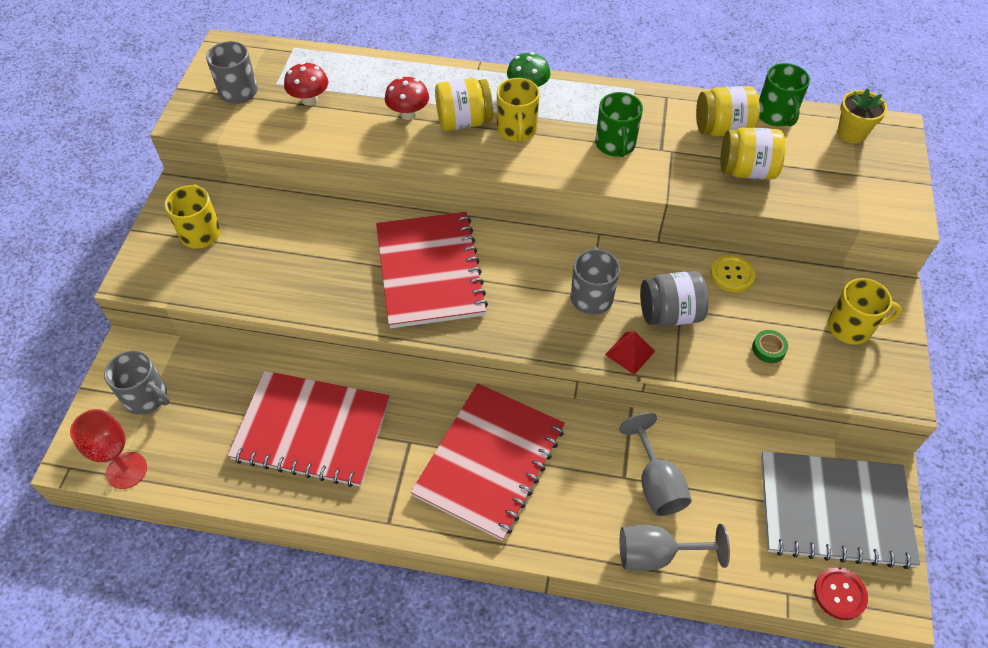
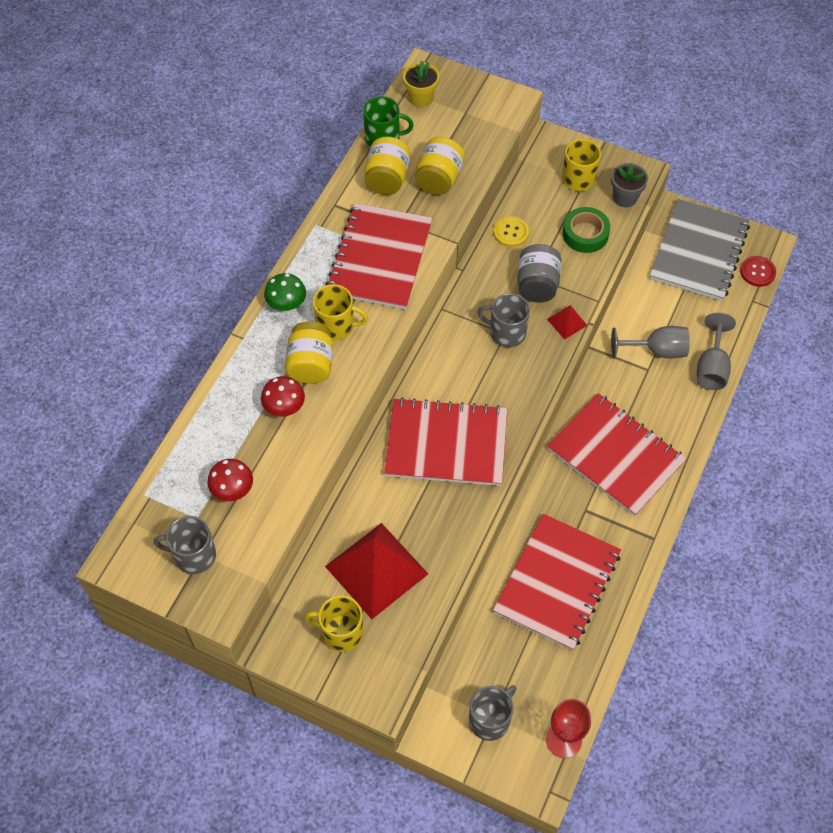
camera: 75 degrees left, 5 degrees up
(271, 245) = (376, 570): none -> red pyramid
(615, 144) = (379, 258): green mug -> red notebook
(768, 349) = (585, 234): green tape -> green tape, size x1.80
(848, 382) = (625, 198): none -> grey flower pot

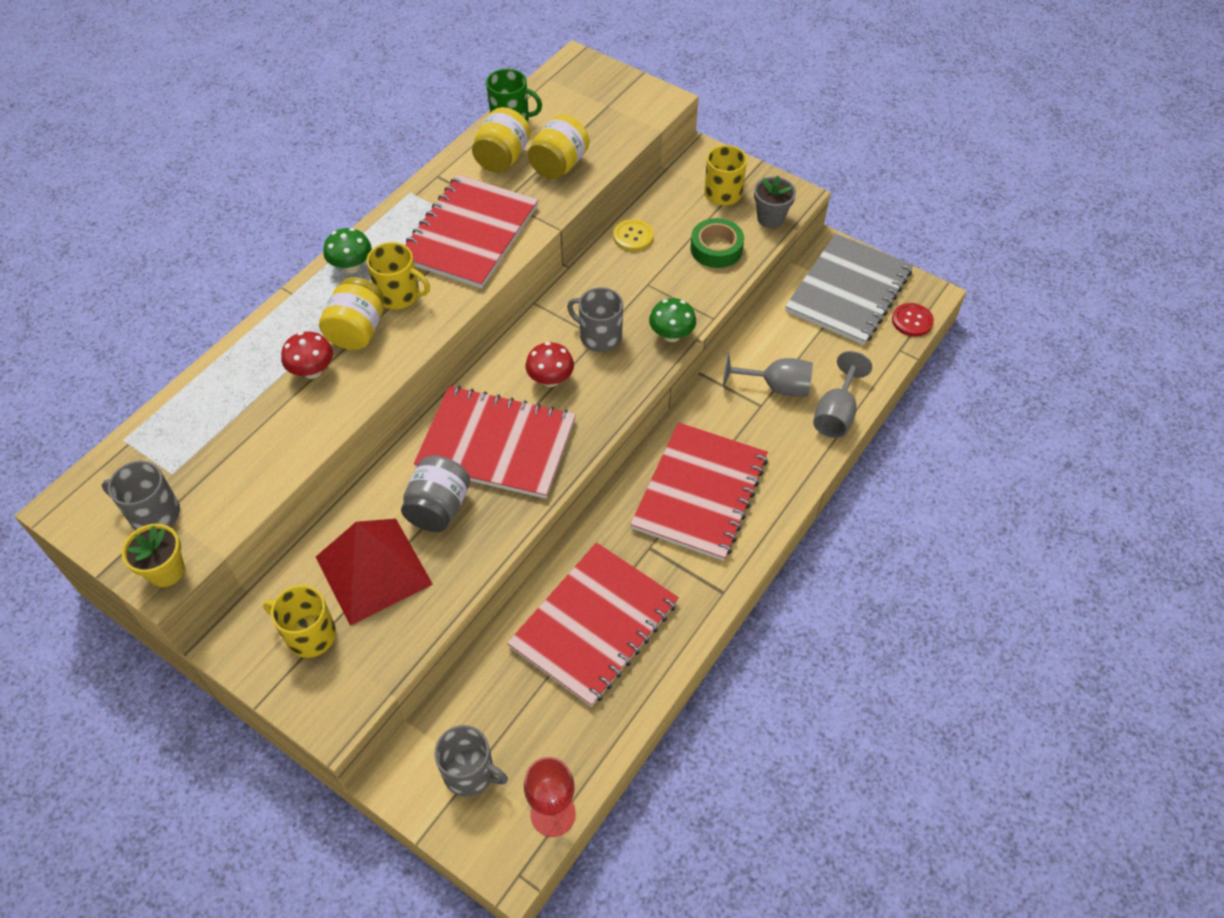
camera: 10 degrees right, 5 degrees down
(233, 490) = (223, 450): red mushroom -> red mushroom (550, 380)
(421, 98) = (563, 87): yellow flower pot -> yellow flower pot (166, 571)
(490, 719) = (470, 773): grey mug -> grey mug turned 60 degrees clockwise
(537, 285) = (648, 293): grey jar -> grey jar (438, 508)
(567, 322) = (671, 335): red pyramid -> green mushroom
(615, 455) = (700, 493): red notebook -> red notebook turned 60 degrees clockwise

